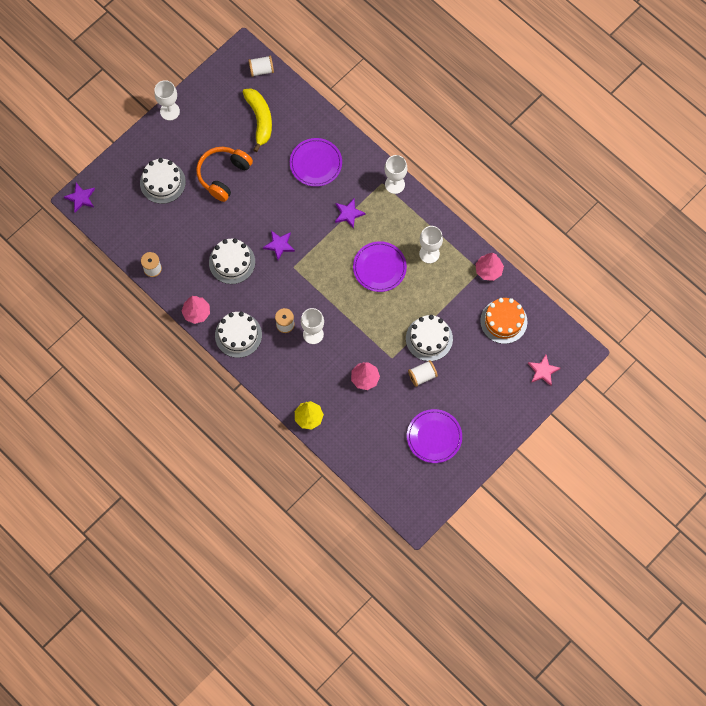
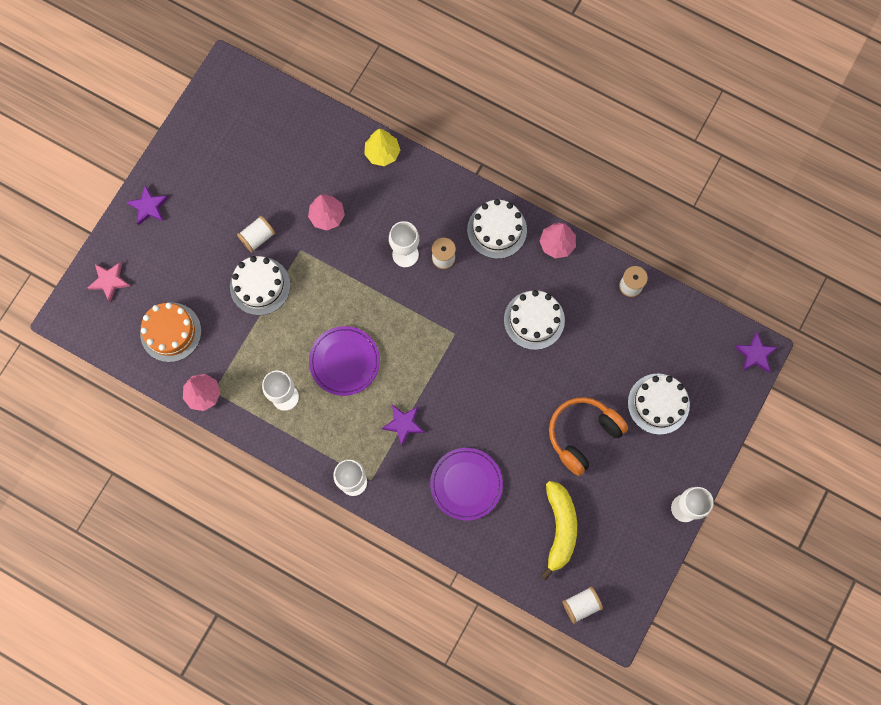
camera: 165 degrees right, 5 degrees up
(223, 175) = (583, 435): orange headphones -> orange headphones turned 150 degrees counterclockwise
(260, 120) = (560, 528): yellow banana -> yellow banana turned 150 degrees counterclockwise
(279, 245) = (481, 358): purple star -> purple star (149, 206)
(434, 437) = (227, 168): purple plate -> none

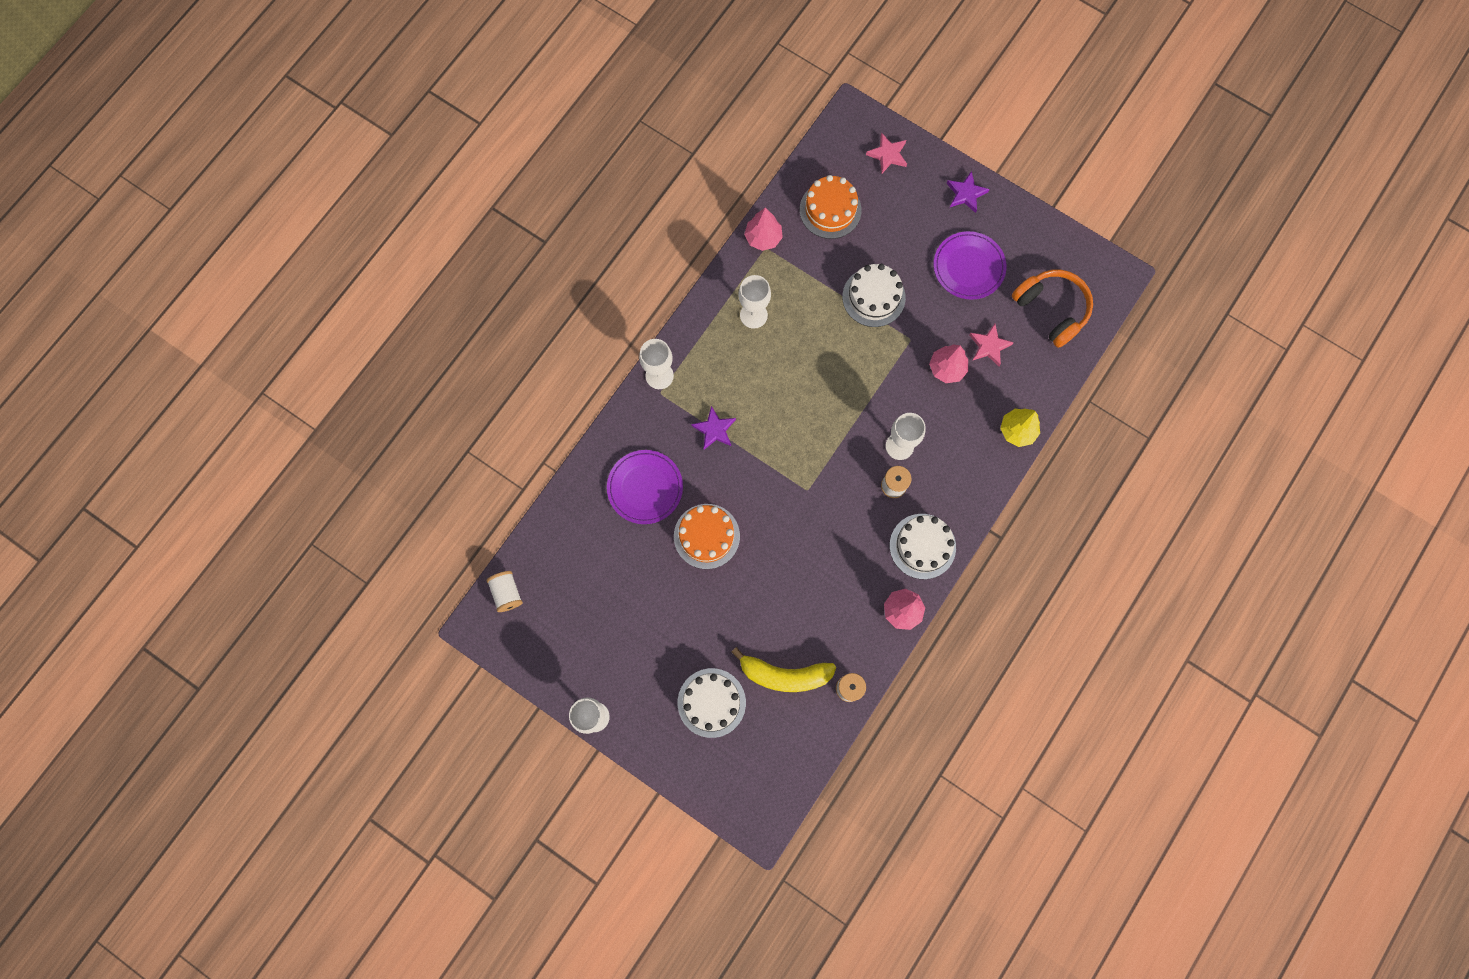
camera: 95 degrees right, 0 degrees up
(258, 237) = (927, 298): white spool -> none
(302, 180) = (989, 346): none -> pink star
(344, 361) = (786, 375): purple plate -> purple plate (968, 267)
(507, 422) = (706, 536): none -> orange cake
(534, 320) = (816, 576): white cake -> none
(560, 528) = (588, 580): yellow banana -> yellow banana (784, 675)
(583, 435) = (685, 615): orange headphones -> orange headphones (1051, 310)
(755, 354) = (758, 822): purple star -> none

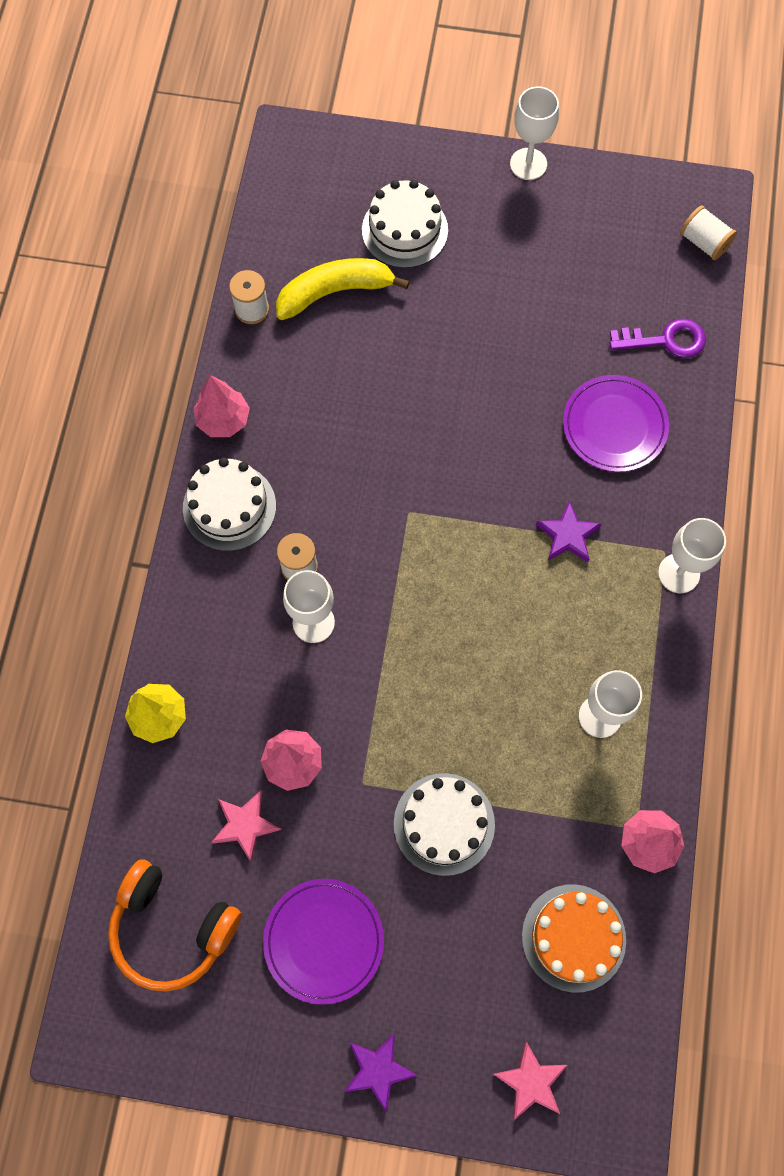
camera: 155 degrees right, 5 degrees down
(577, 532) = (665, 340): none -> purple key
(706, 536) = (507, 402): orange cake -> none

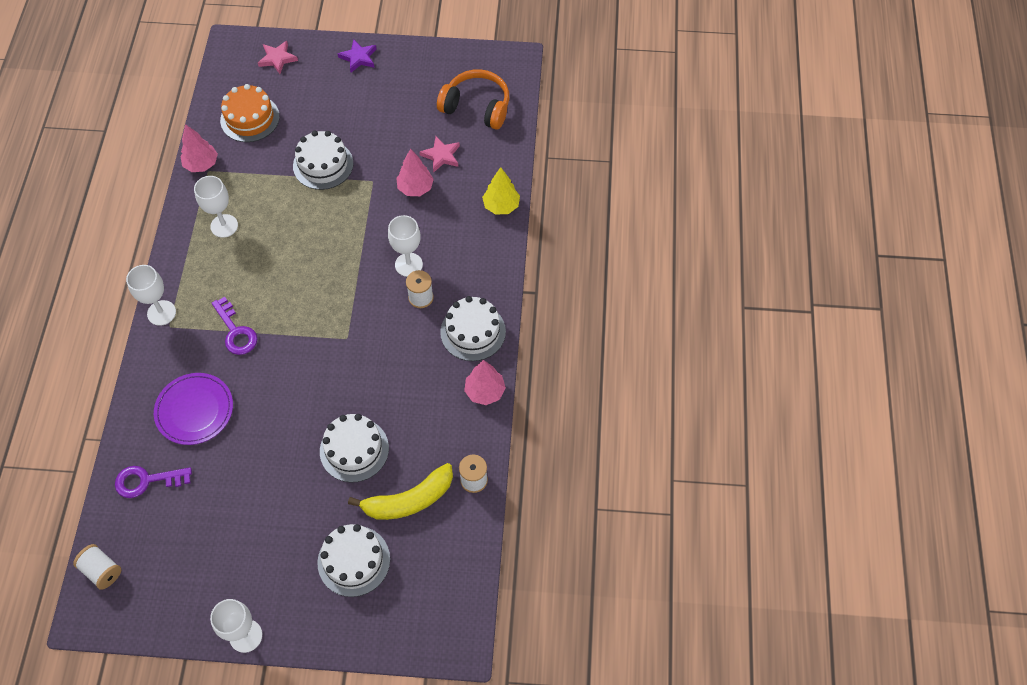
camera: 175 degrees right, 10 degrees down
(324, 940) = (391, 107): purple plate -> none
(401, 358) = (354, 449): none -> white cake
(567, 535) = (236, 331): purple star -> purple key

